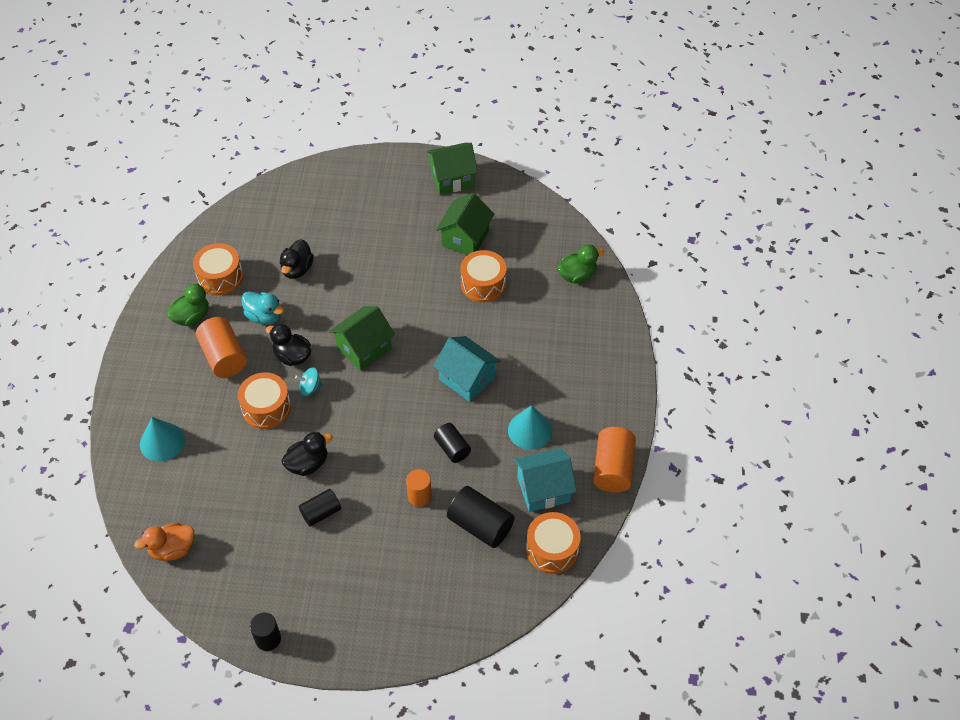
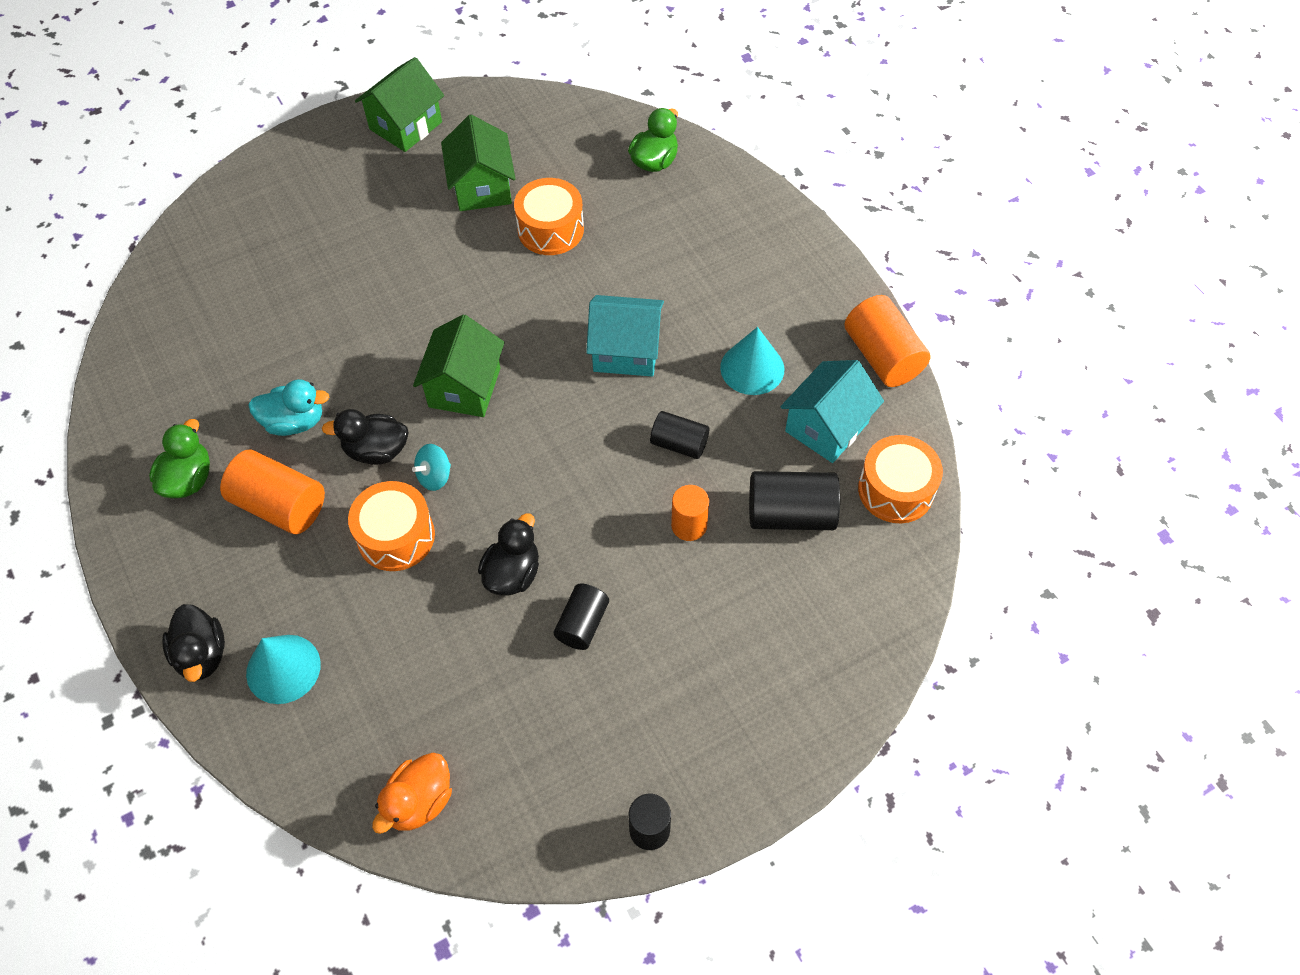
camera: 35 degrees left, 5 degrees up
(220, 277) = (187, 405): orange drum -> none
(297, 269) = (290, 338): black duck -> black duck (202, 654)

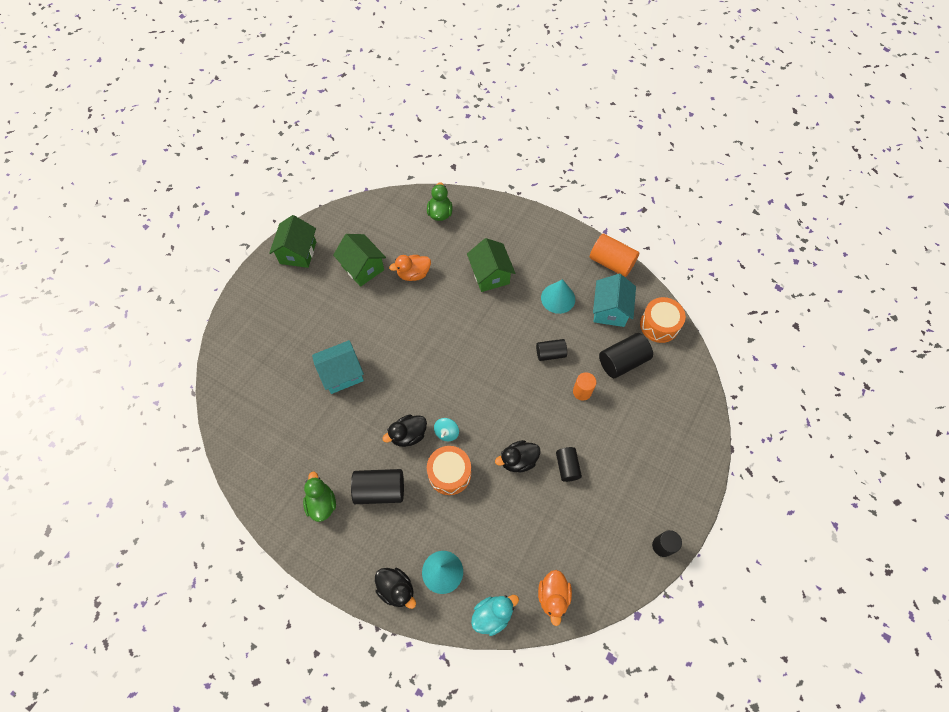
camera: 30 degrees left, 5 degrees up
(280, 505) = (380, 490): orange cylinder -> black cylinder
(294, 422) = (355, 442): turquoise duck -> turquoise duck (492, 615)
(464, 387) = (429, 379): green house -> green house (490, 275)
(512, 573) = (518, 460): black duck -> black duck turned 105 degrees counterclockwise
(550, 229) = (413, 274): orange drum -> orange duck
(626, 351) = (494, 319): turquoise house -> turquoise house (342, 374)

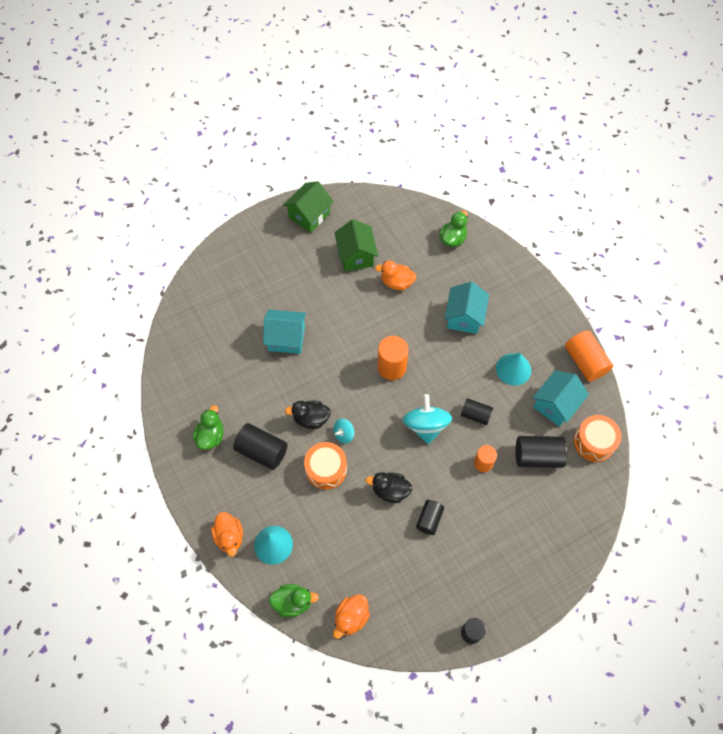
camera: 30 degrees right, 0 degrees up
(396, 589) = (229, 537): black duck -> orange duck
(453, 350) = (391, 367): none -> orange cylinder
(490, 275) = (464, 317): green house -> turquoise house
(492, 615) = (293, 602): turquoise duck -> green duck
(514, 386) = (426, 426): none -> turquoise spinning top

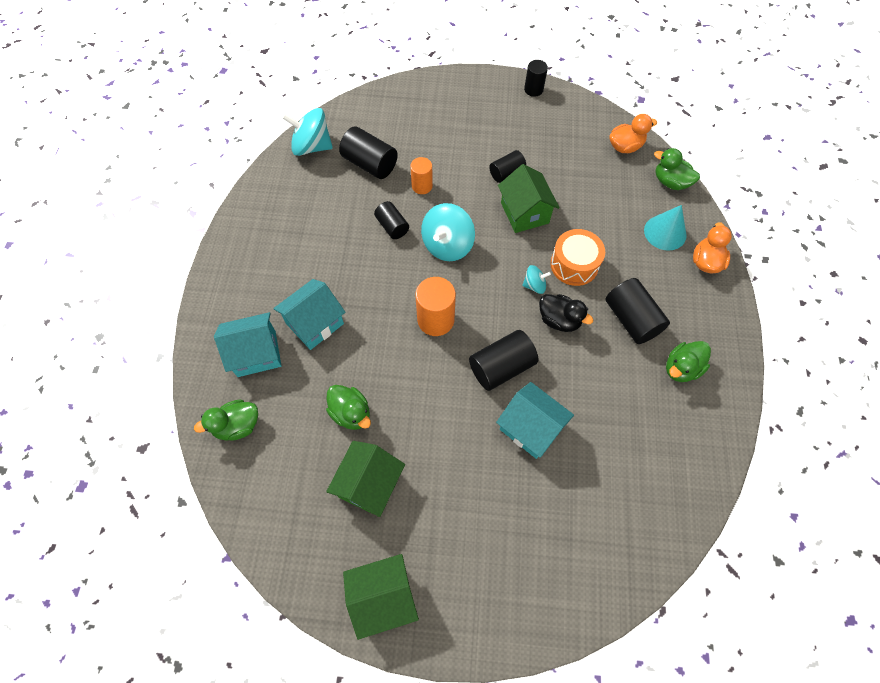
camera: 145 degrees left, 0 degrees up
(328, 363) = (501, 367): none -> black cylinder
(390, 490) = (524, 213): black duck -> green house
(396, 282) = (351, 413): orange duck -> green duck
(513, 369) = (318, 243): turquoise cone -> none
(555, 405) = (312, 191): turquoise house -> turquoise house (256, 353)
(585, 362) = (247, 209): orange cylinder -> none
(594, 442) = (312, 146): orange drum -> turquoise spinning top

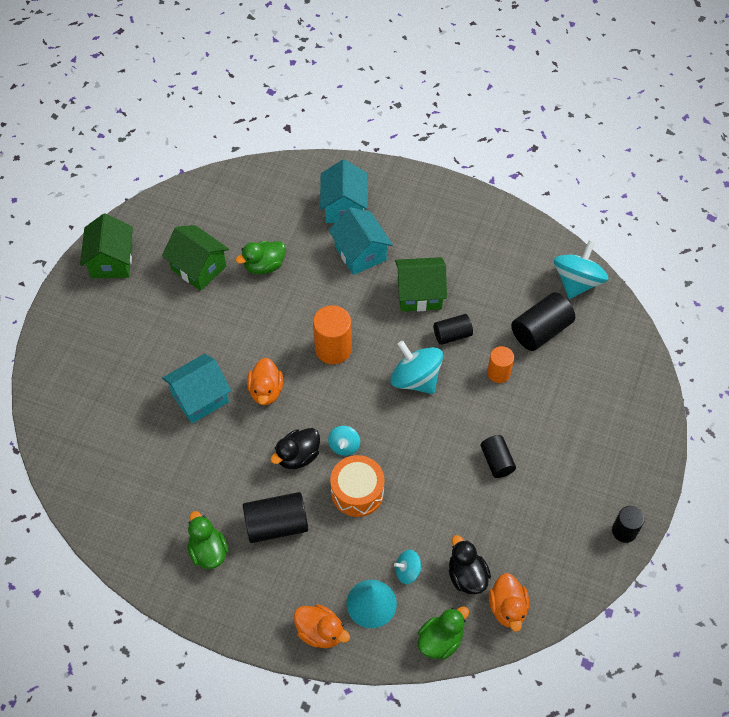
camera: 105 degrees right, 5 degrees down
(237, 425) = (282, 187): green duck -> none
(501, 367) = (266, 391): black cylinder -> orange duck
(524, 213) = (437, 464): green house -> green house (419, 294)
(612, 175) = (466, 576): none -> black duck
(627, 214) = (407, 571): none -> turquoise spinning top

